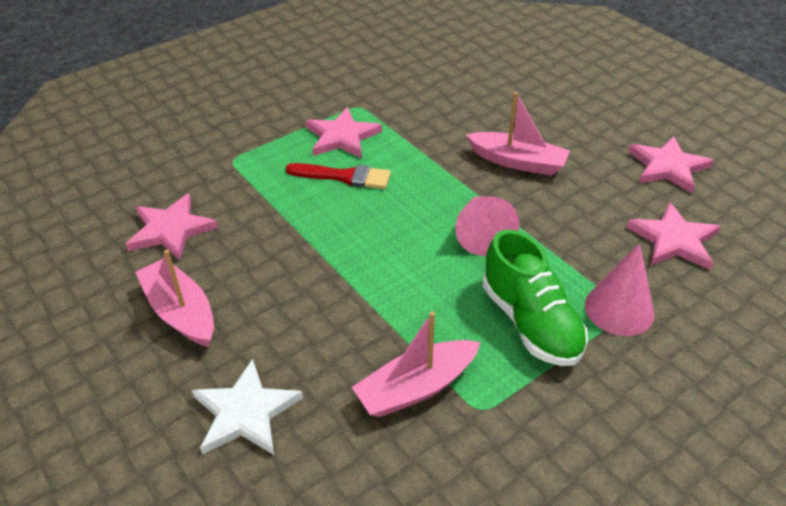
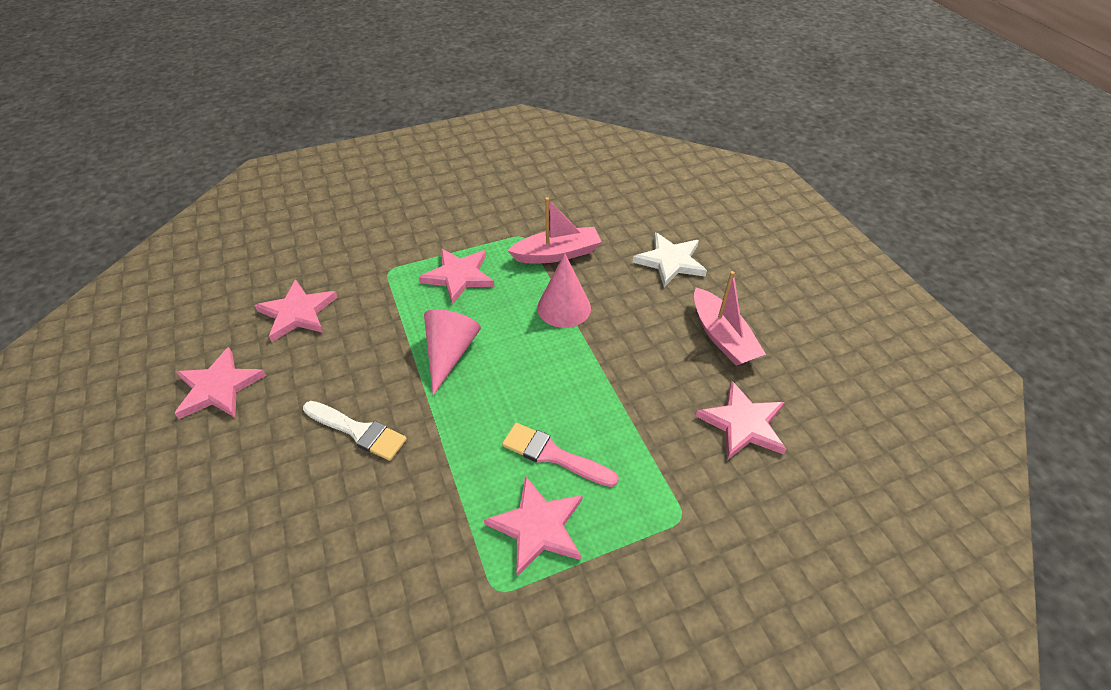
camera: 165 degrees left, 5 degrees up
(344, 176) = (553, 455): red brush -> pink brush
(518, 162) = (358, 431): pink boat -> white brush
(530, 322) = (459, 276): green shoe -> pink star
(619, 309) = (390, 272): pink cone -> pink cone (564, 307)

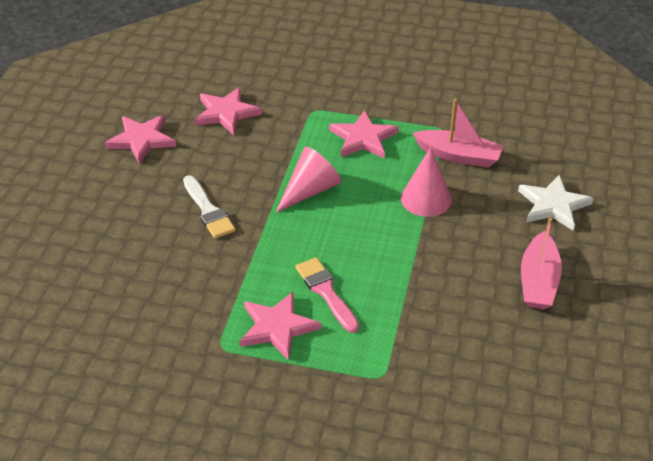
camera: 35 degrees right, 5 degrees down
(743, 423) = (490, 347): pink star -> none

